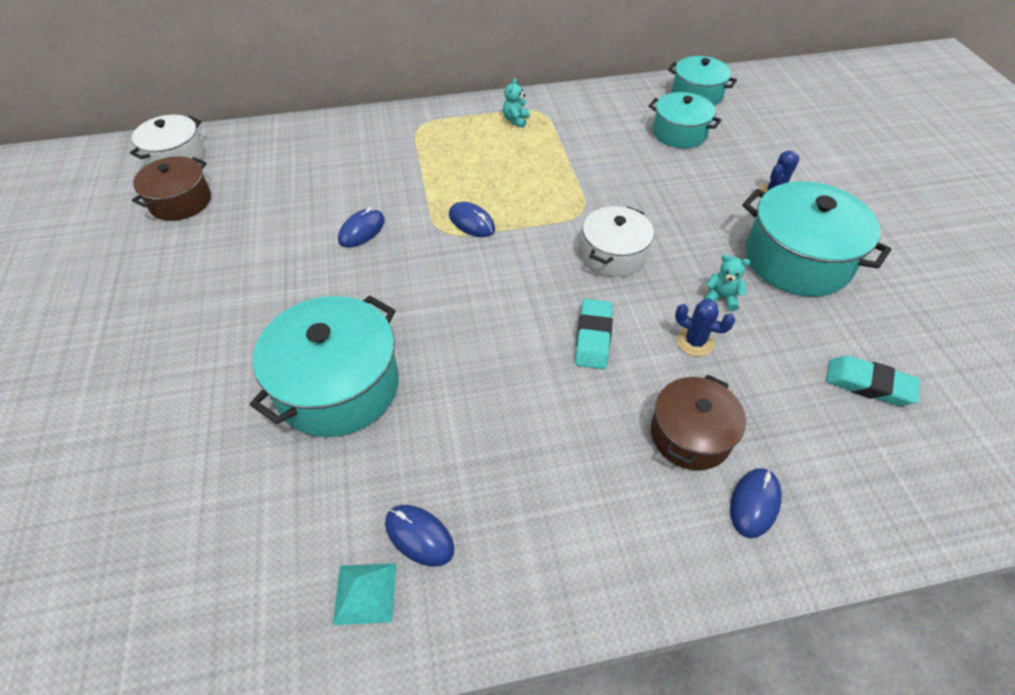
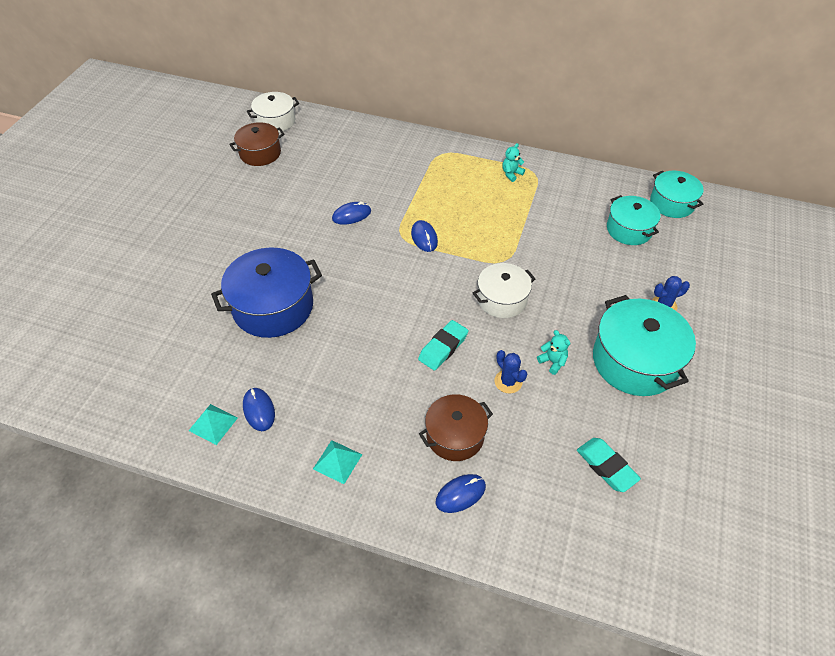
camera: 30 degrees right, 0 degrees up
(338, 386) = (273, 307): turquoise pot -> blue pot
(578, 547) = (337, 461): none -> turquoise pyramid

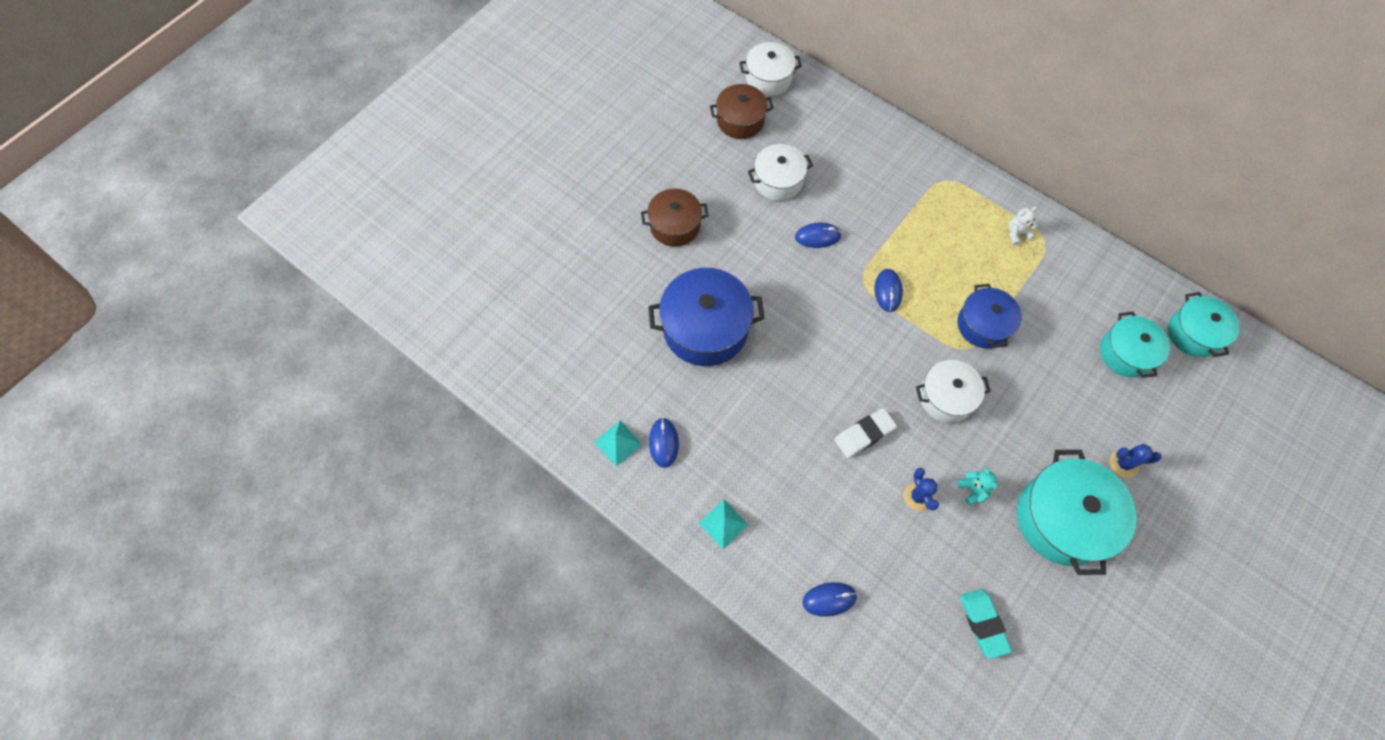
camera: 20 degrees right, 15 degrees up
(305, 186) = (778, 181): none -> white pot
(443, 348) = (864, 434): turquoise eraser -> white eraser
(455, 436) = (844, 537): brown pot -> brown pot (675, 225)
(511, 174) = (1017, 234): turquoise teddy bear -> white teddy bear
(511, 240) = (983, 325): none -> blue pot

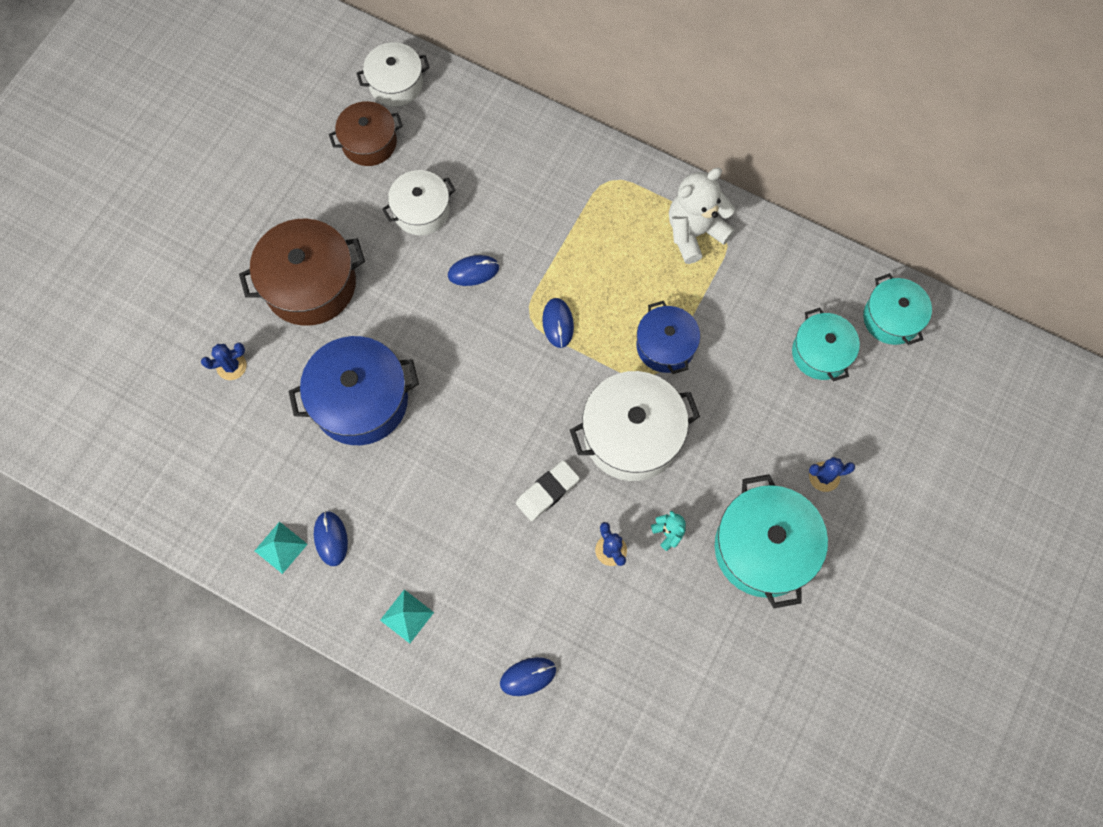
camera: 10 degrees left, 5 degrees up
(598, 282) = (231, 366): none -> blue cactus
(675, 225) = (310, 284): brown pot -> brown pot, size x1.60
(946, 397) = (632, 435): white pot -> white pot, size x1.60
(983, 623) = (689, 673): turquoise eraser -> none
(1017, 234) = (694, 232): white teddy bear -> white teddy bear, size x2.18

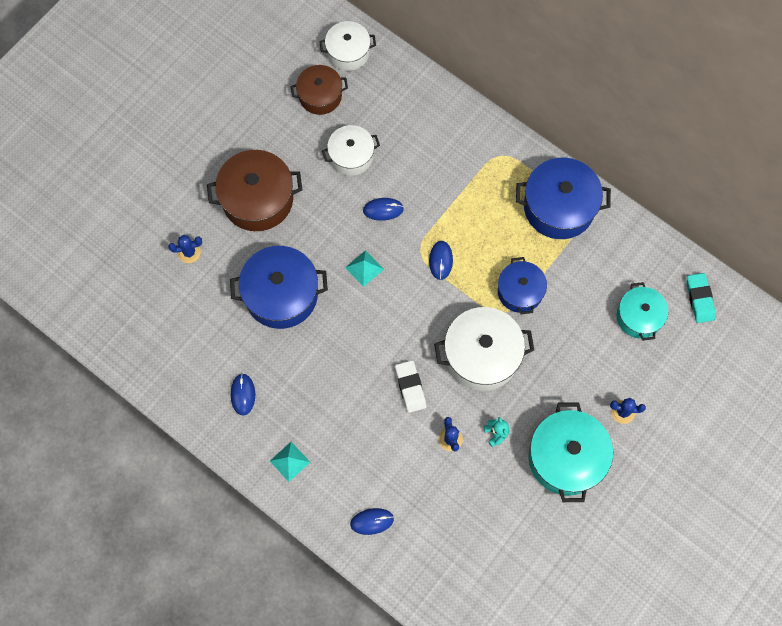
camera: 10 degrees right, 0 degrees up
(281, 547) = (205, 394): turquoise pyramid -> turquoise pyramid (364, 268)
(547, 492) = (410, 387): white eraser -> white eraser turned 75 degrees counterclockwise
(694, 232) = (559, 207): white teddy bear -> blue pot
(891, 318) = (699, 299): turquoise pot -> turquoise eraser

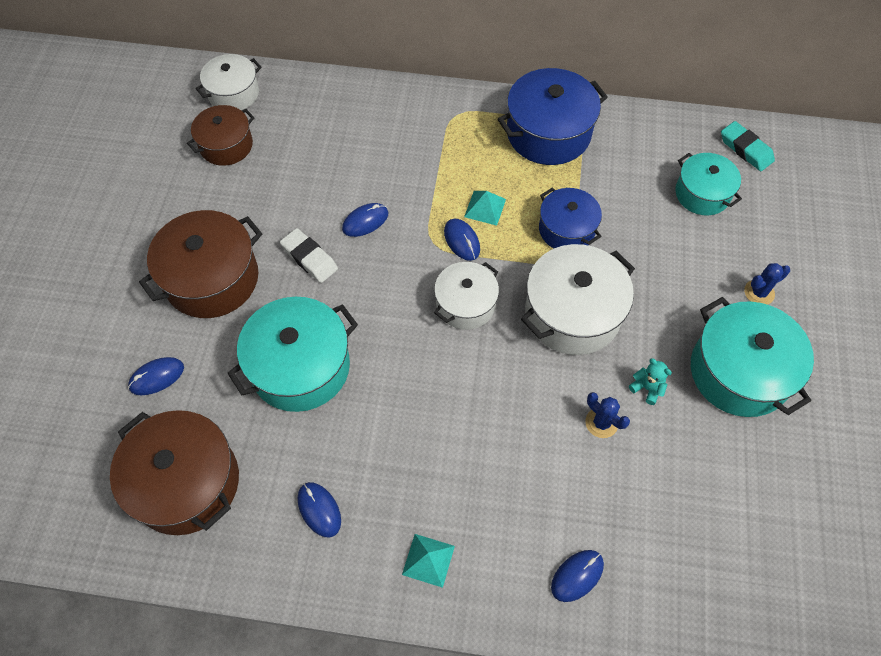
camera: 30 degrees left, 10 degrees down
(174, 333) = (186, 482): none -> brown pot
(189, 252) = (157, 377): blue cactus -> blue mouse
(281, 294) = (300, 367): blue pot -> turquoise pot
(351, 156) = (296, 186): white pot -> white pot (465, 304)
(364, 268) = (381, 290): turquoise pyramid -> turquoise pyramid (485, 208)
(410, 387) = (517, 390): white eraser -> white eraser (309, 258)

